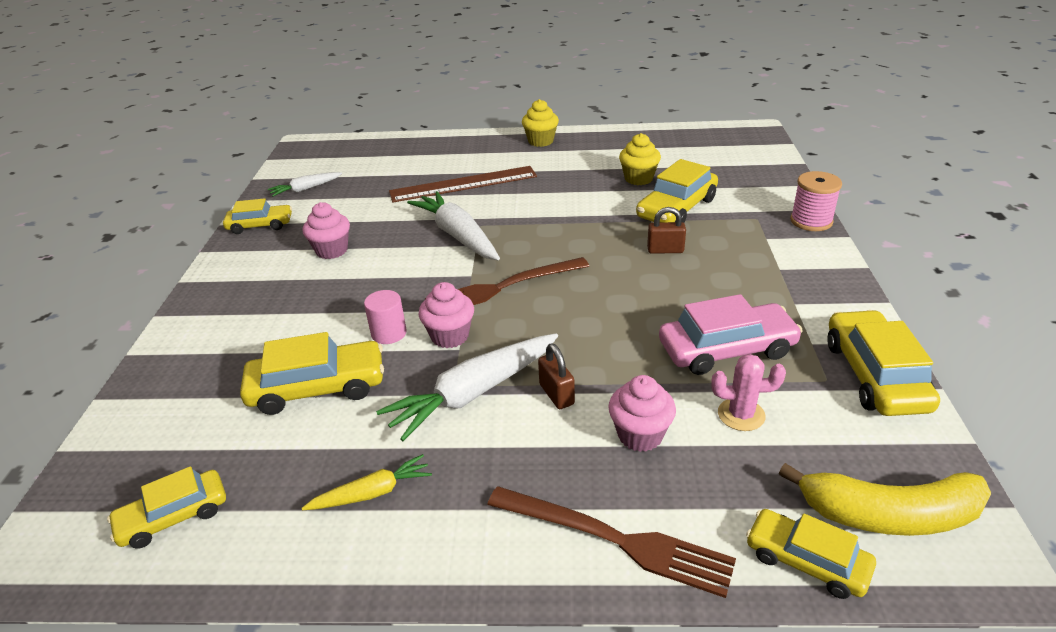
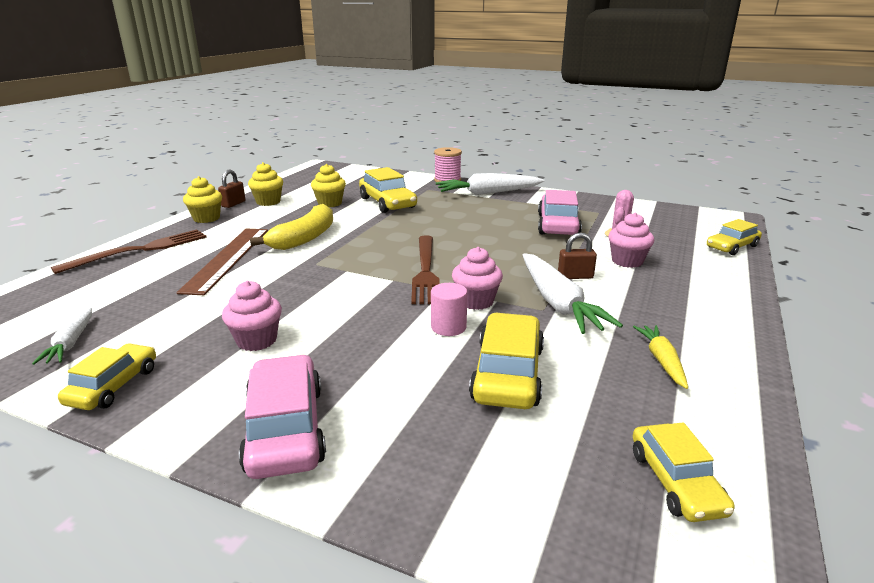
camera: 70 degrees left, 10 degrees down
(223, 304) = (285, 428): none -> pink car
(458, 235) = (320, 275): white carrot -> white carrot (488, 193)
(609, 149) = (268, 202): none -> yellow cupcake
(615, 540) = (716, 285): brown fork -> brown fork (140, 250)
(665, 250) = (435, 216): brown padlock -> brown padlock (233, 204)
(875, 375) = (600, 203): yellow car -> none
(889, 515) = (702, 225): yellow banana -> yellow banana (304, 238)

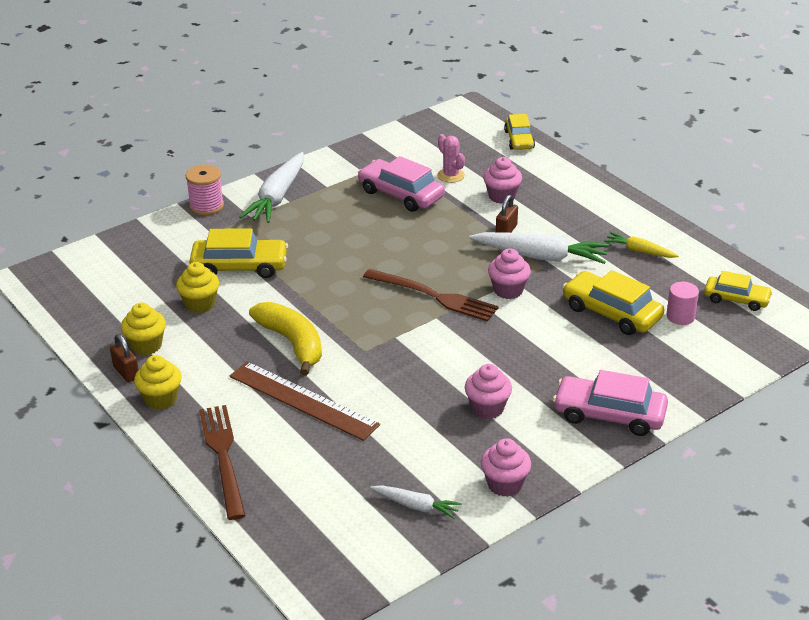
camera: 60 degrees left, 10 degrees up
(113, 386) = (505, 484): yellow car -> pink cupcake
(448, 327) = (536, 316): pink cylinder -> pink cylinder (680, 316)

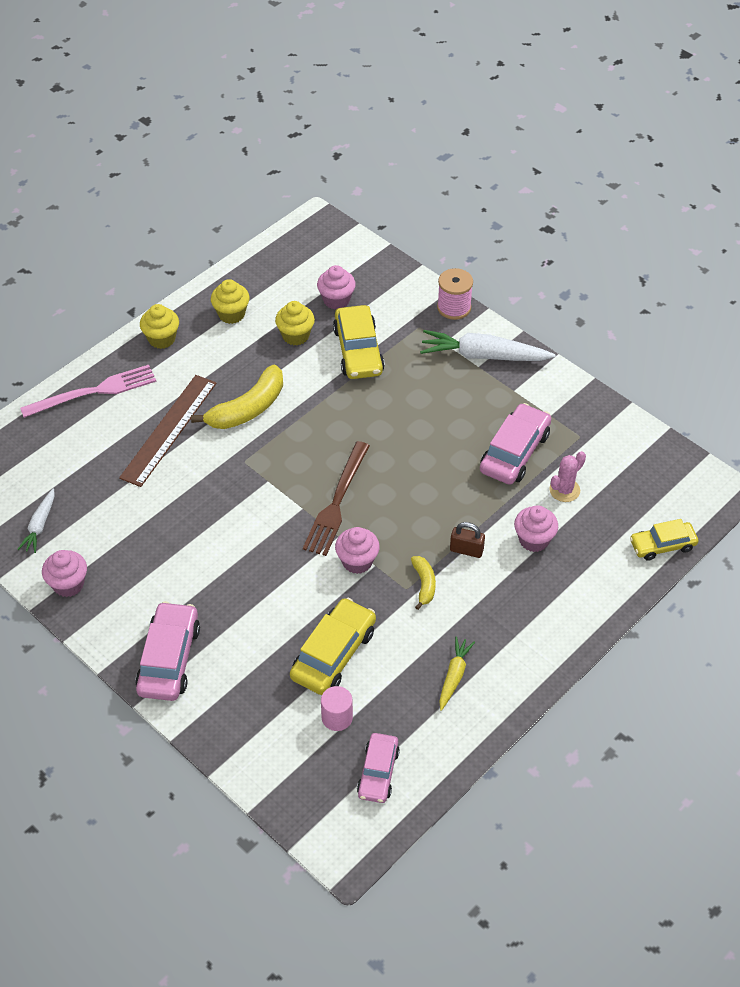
camera: 80 degrees right, 15 degrees up
(126, 372) = (194, 310): brown padlock -> none
(223, 456) = (94, 392): brown fork -> pink fork
(487, 408) = (170, 562): pink cupcake -> pink cupcake (336, 300)
(540, 256) = (424, 584): white carrot -> yellow banana
(736, 299) = (378, 772): yellow car -> pink car

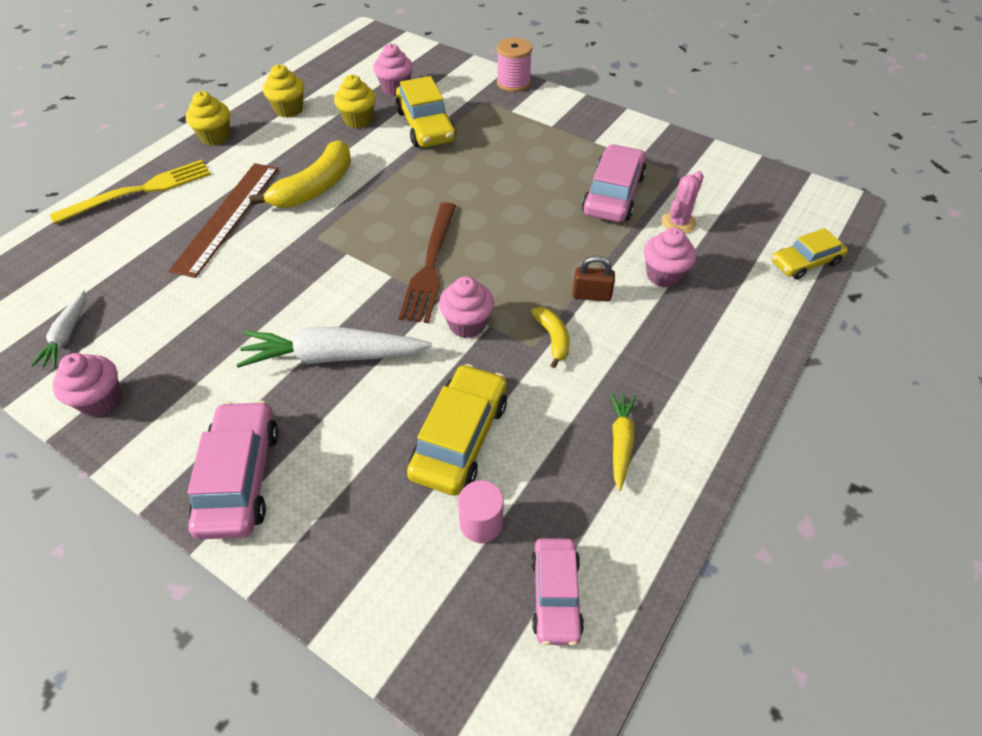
camera: 10 degrees left, 0 degrees up
(94, 392) = (140, 191): pink fork -> yellow fork
(483, 356) = (554, 117): white carrot -> white carrot (334, 356)

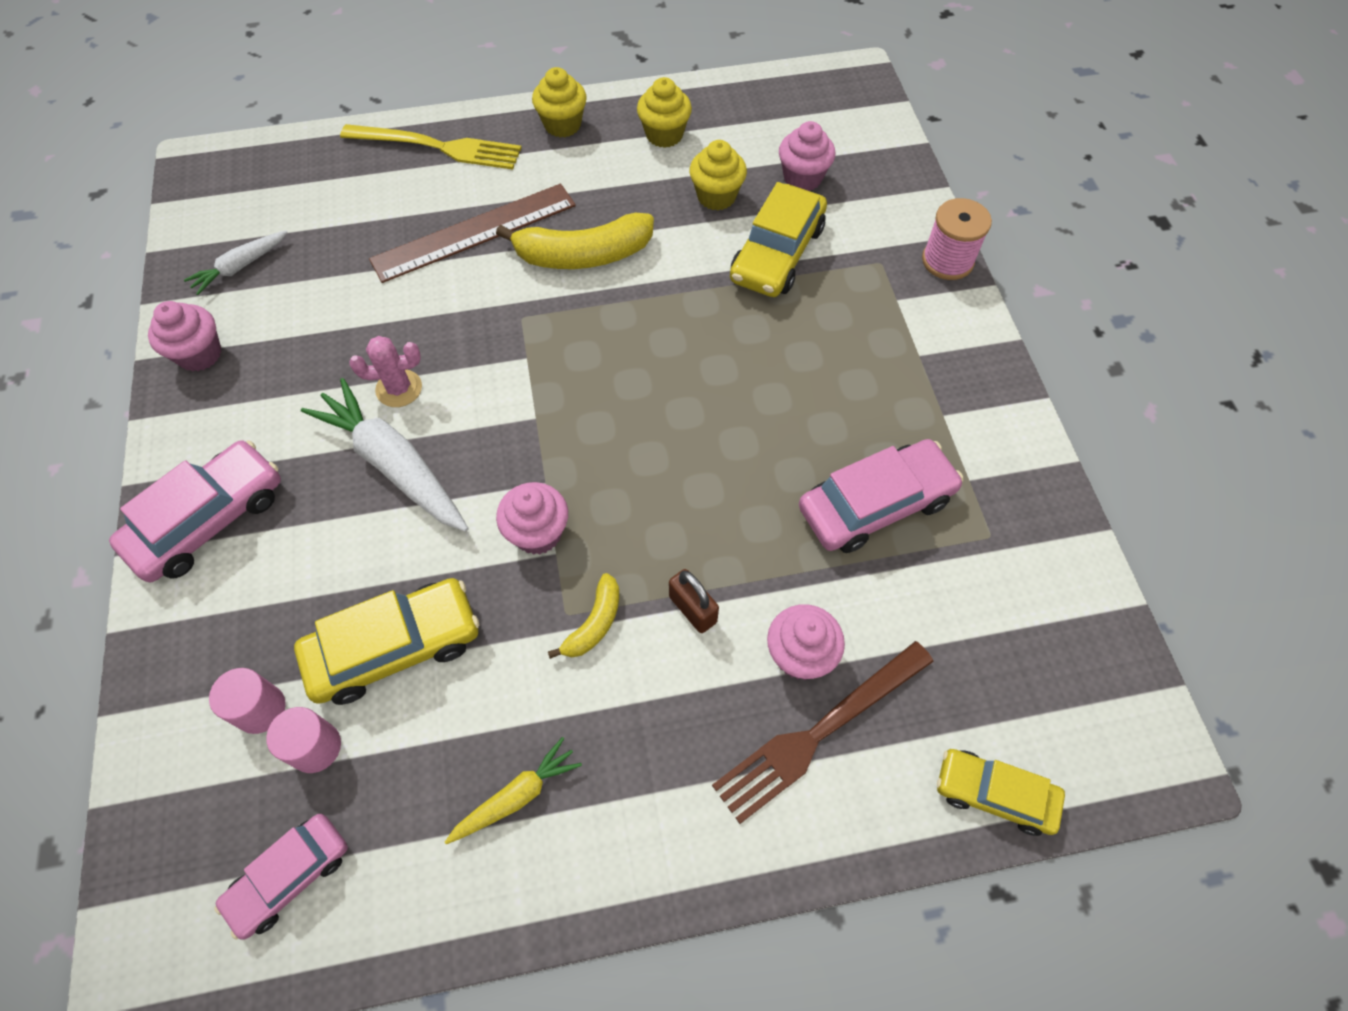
camera: 45 degrees right, 10 degrees up
(419, 537) = (260, 709): none -> pink cylinder
(430, 265) = (582, 435): brown fork -> brown fork (819, 732)
(678, 223) = (905, 605): pink cactus -> pink cactus (399, 388)

